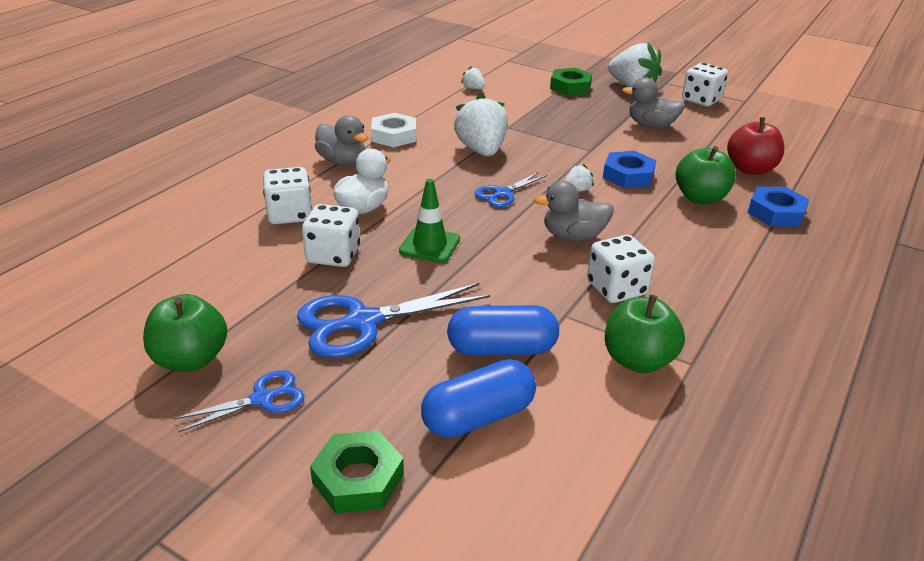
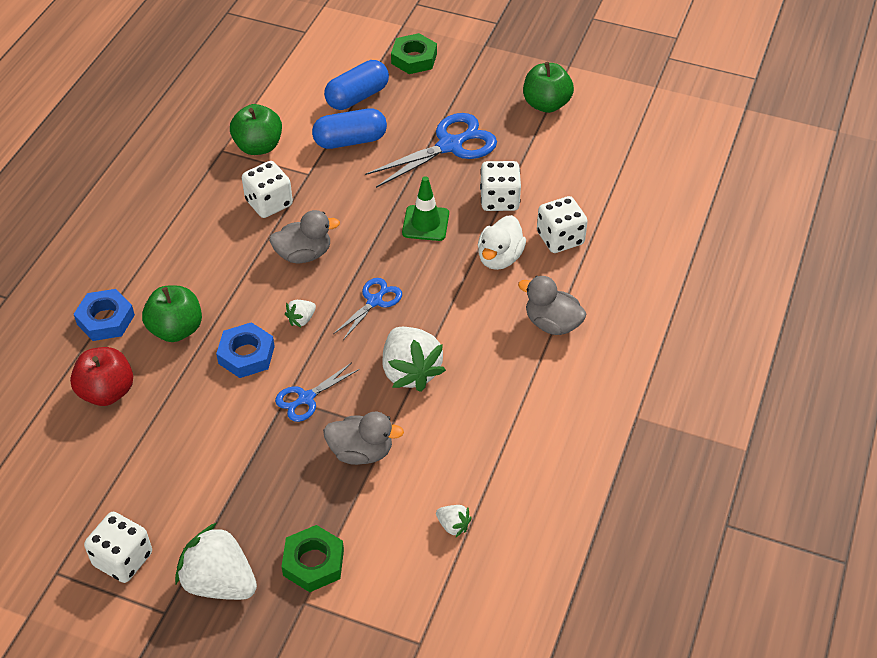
camera: 170 degrees right, 15 degrees up
(262, 399) = (487, 88): blue scissors -> blue scissors (306, 398)
(394, 136) = (517, 383): white nut -> none
(651, 125) = (207, 469): grey duck -> grey duck (361, 452)

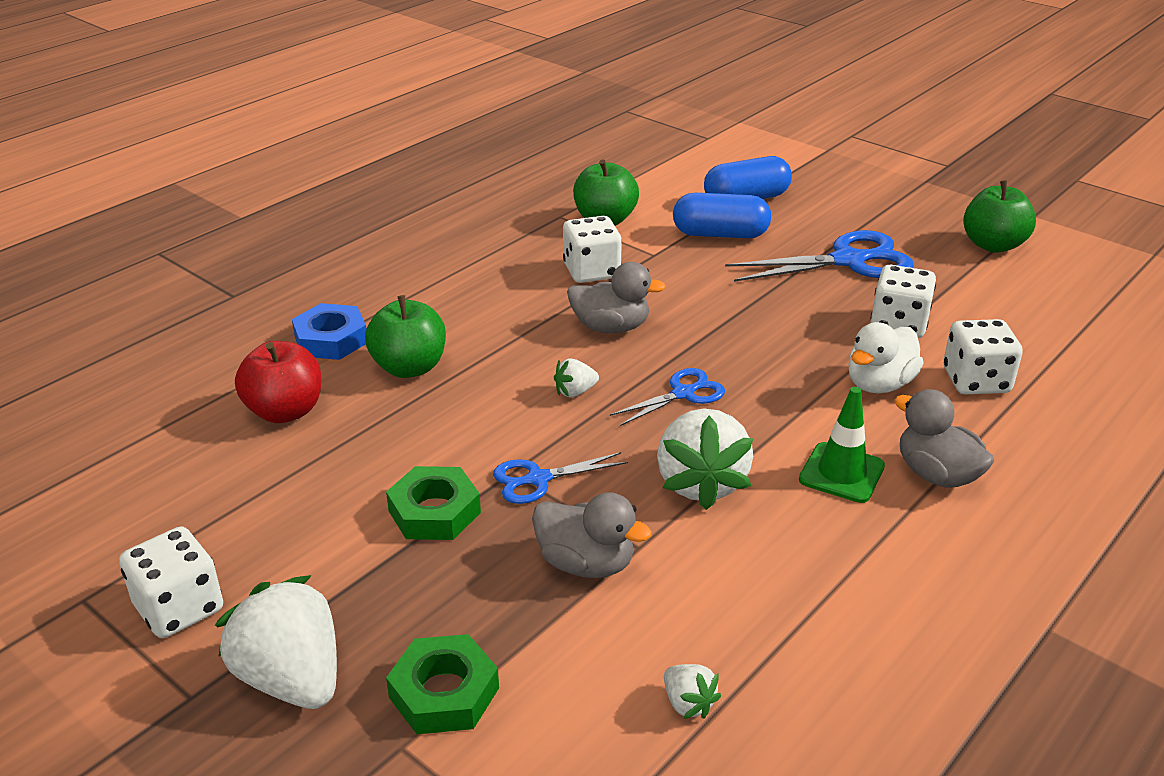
camera: 20 degrees right, 15 degrees down
(246, 355) = (483, 413): blue nut -> none
(414, 58) = (830, 178): green nut -> green nut (434, 511)
(425, 223) = (786, 328): green traffic cone -> green traffic cone (841, 473)

